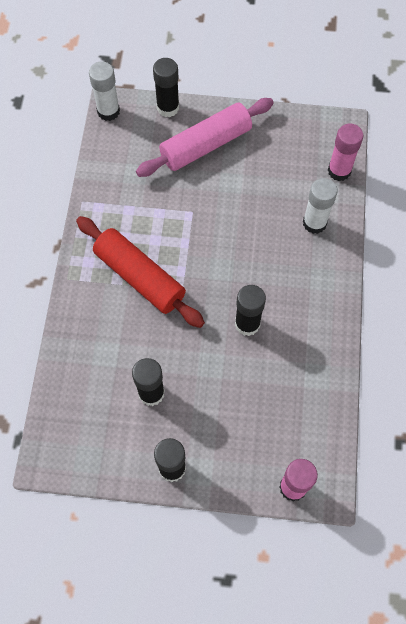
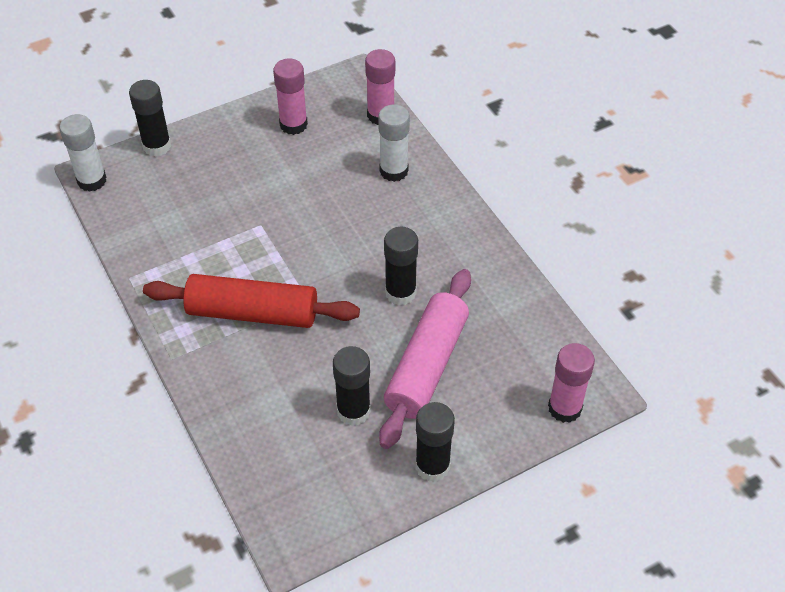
camera: 35 degrees left, 15 degrees down
(206, 145) = (226, 159): pink rolling pin -> pink rolling pin (426, 366)
(271, 143) = (293, 125): none -> pink glue stick

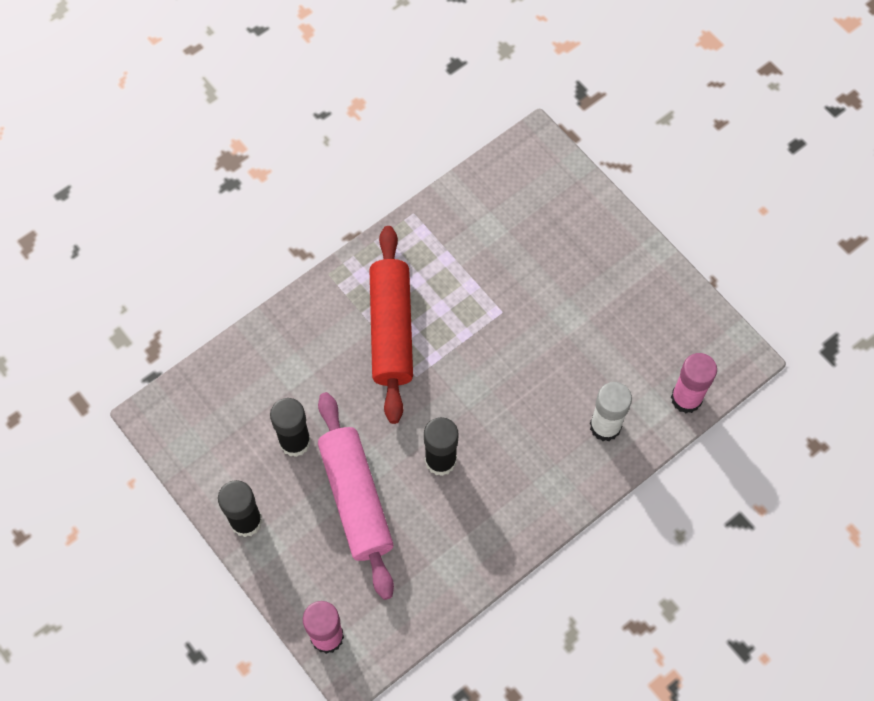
camera: 80 degrees right, 15 degrees up
(92, 180) = (526, 146): white glue stick -> none
(157, 146) = (586, 190): black glue stick -> none
(293, 125) = (649, 312): pink glue stick -> none
(426, 366) = (356, 499): pink rolling pin -> pink rolling pin turned 60 degrees clockwise

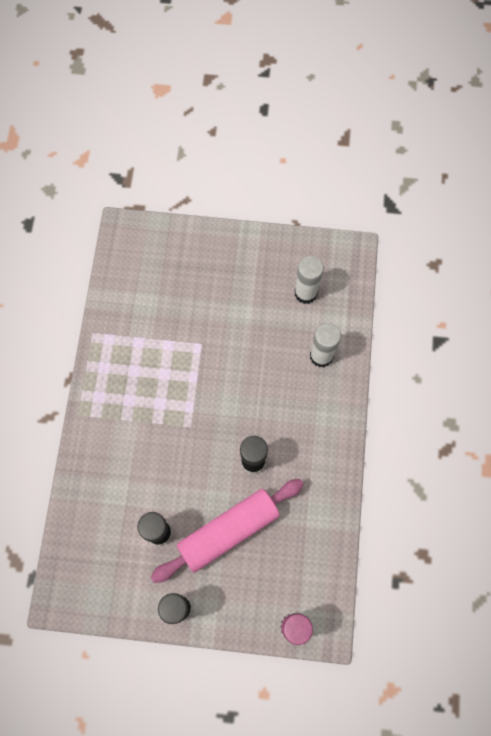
camera: 45 degrees left, 5 degrees up
(356, 499) = (228, 531): pink rolling pin -> pink rolling pin turned 60 degrees counterclockwise
(391, 330) = (149, 413): red rolling pin -> none
(651, 355) = (305, 293): none -> white glue stick
(686, 398) = (347, 300): pink glue stick -> none

